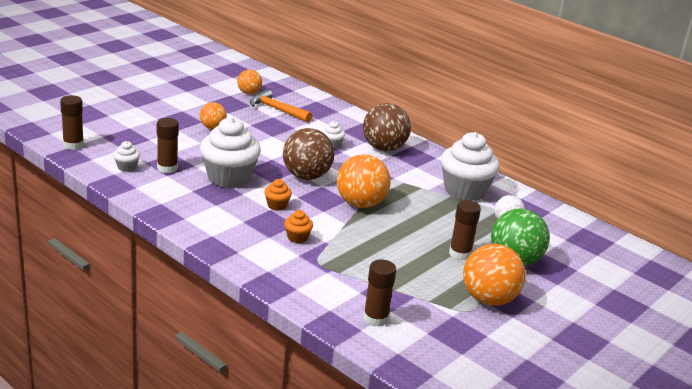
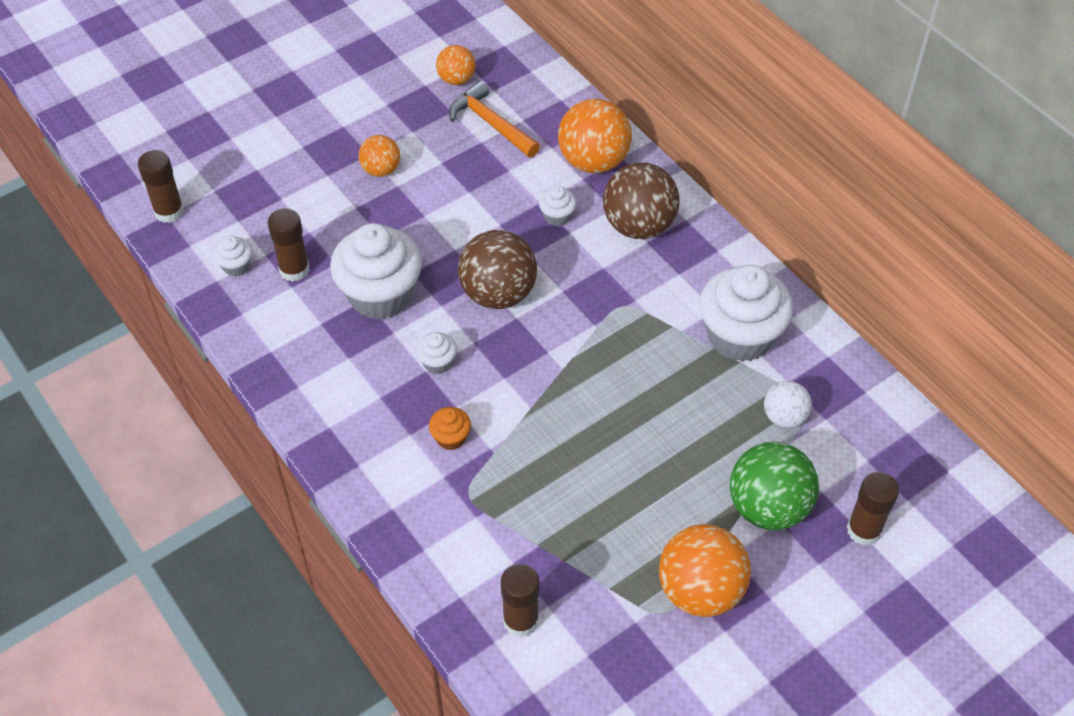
camera: 15 degrees right, 25 degrees up
(277, 205) = (437, 362): orange cupcake -> white cupcake
(360, 204) = (565, 363): orange ball -> orange ball (593, 161)
(460, 254) = (687, 486): brown glue stick -> brown glue stick (863, 530)

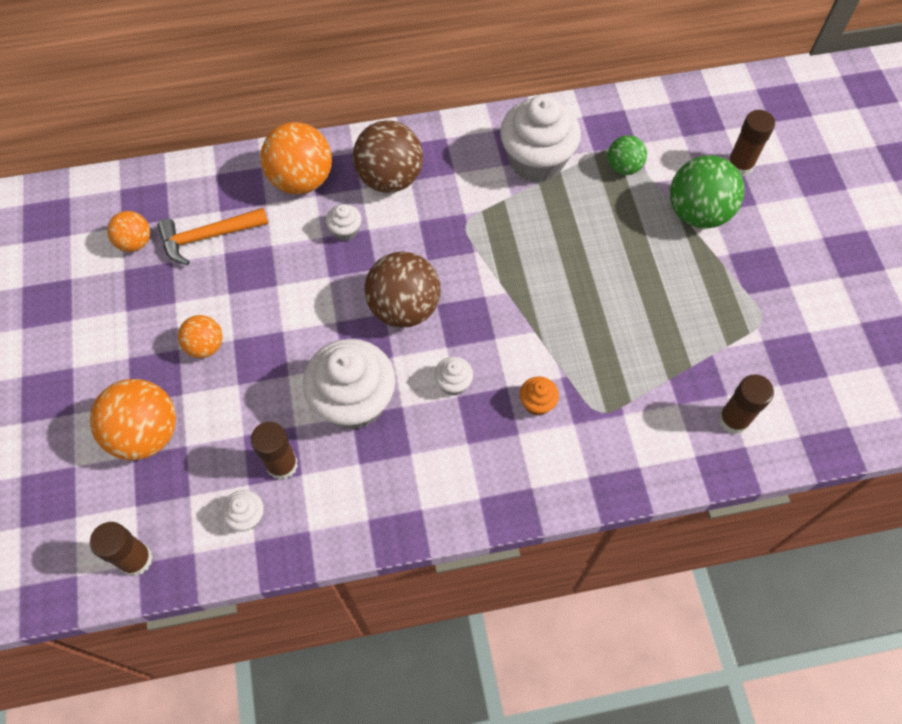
camera: 65 degrees left, 10 degrees up
(700, 590) = (751, 287): orange ball -> orange ball (146, 433)
(784, 417) = (623, 167): white ball -> green ball

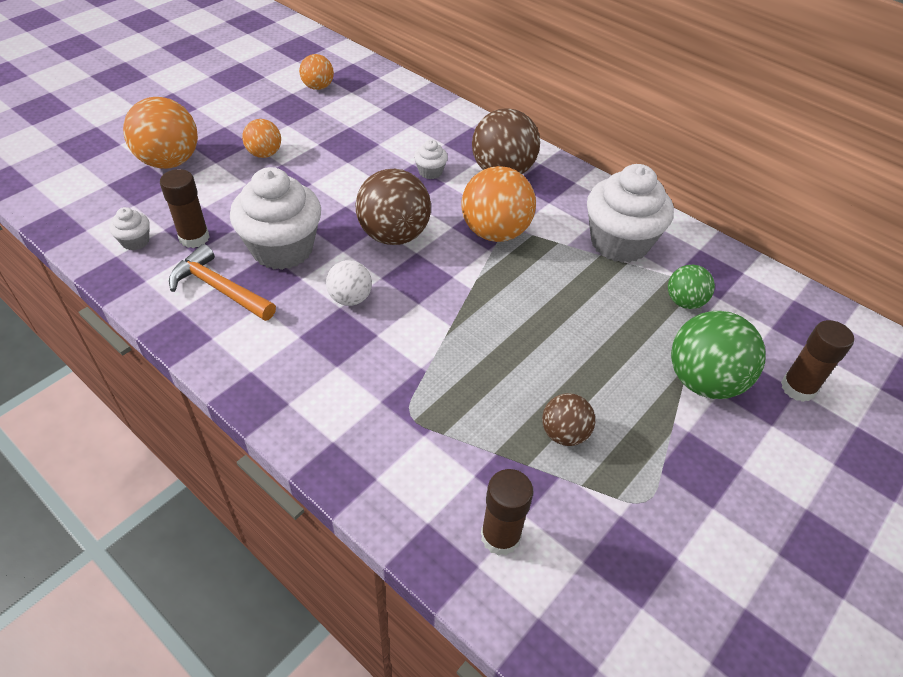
camera: 50 degrees right, 15 degrees down
(136, 559) = (63, 205): brown glue stick -> none
(208, 237) = (355, 113): orange hammer -> orange hammer (219, 288)
(301, 180) = (449, 131): orange ball -> orange ball (495, 232)
(453, 383) = (350, 298): white cupcake -> white ball
(537, 403) = (379, 363): orange cupcake -> none
(682, 327) = (564, 433): none -> brown ball

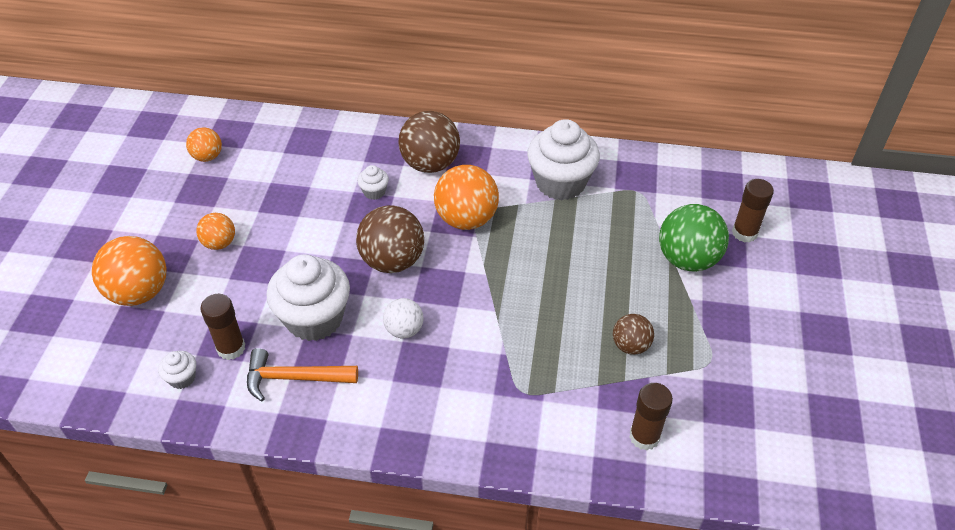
camera: 30 degrees left, 0 degrees up
(684, 302) = (635, 207): green ball -> none

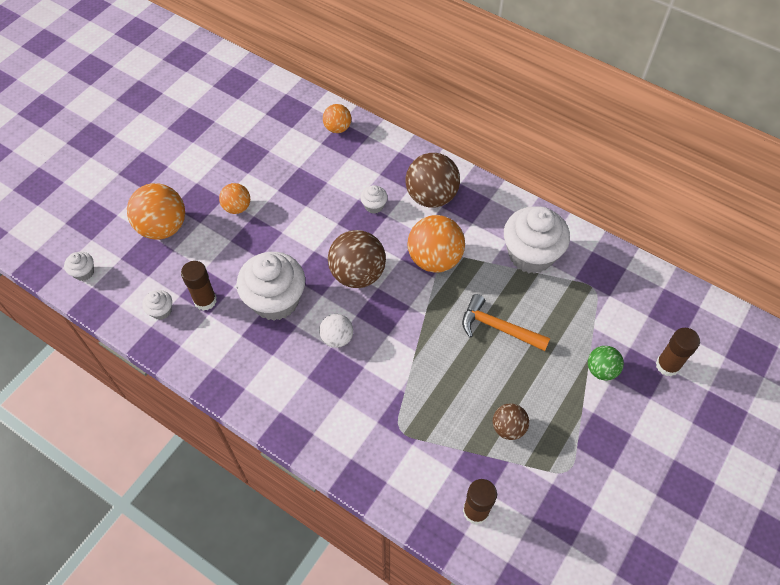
camera: 25 degrees right, 10 degrees up
(61, 373) = (84, 272): none -> white cupcake
(207, 157) = (263, 127): orange ball -> orange ball (337, 128)
(294, 378) = (238, 344): orange hammer -> orange hammer (498, 328)
(687, 259) = (601, 370): green ball -> green ball, size x0.56

